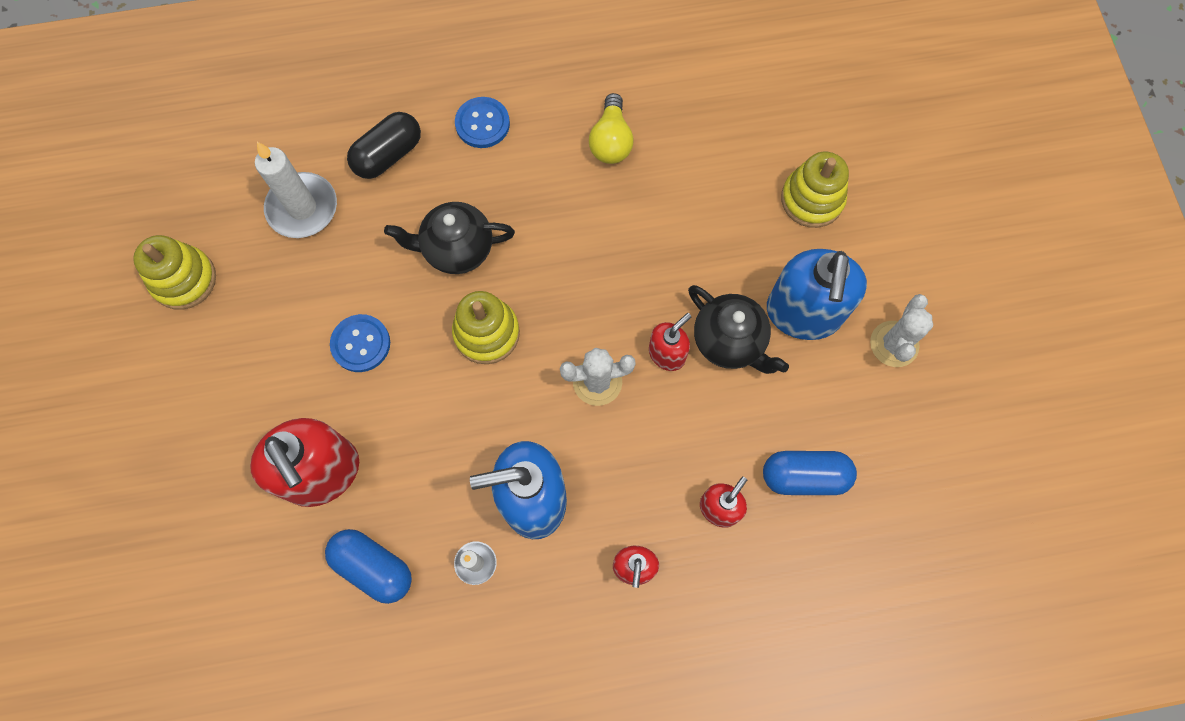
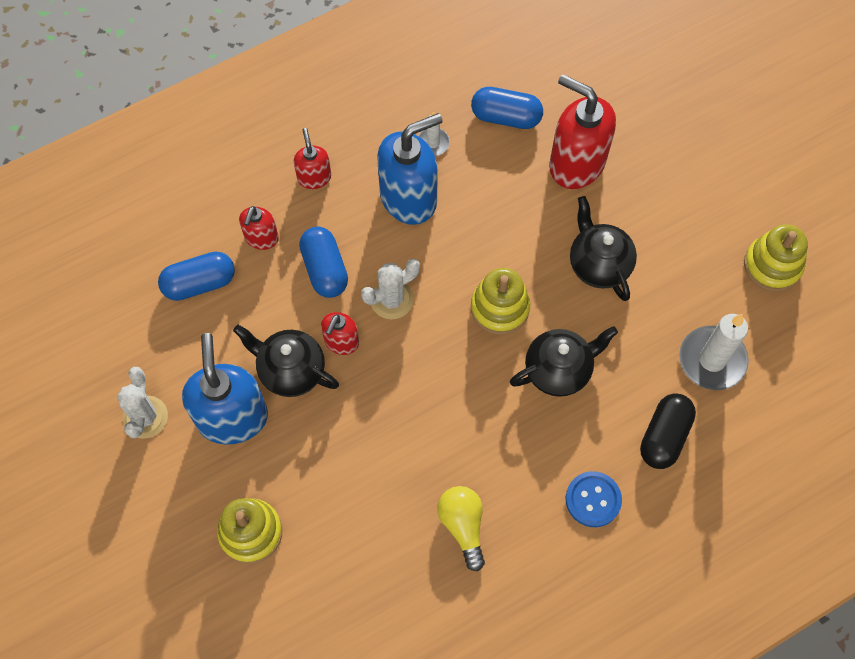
camera: 160 degrees right, 5 degrees down
(361, 344) = (598, 264): blue button -> black teapot
(658, 443) = (325, 269): none -> blue capsule

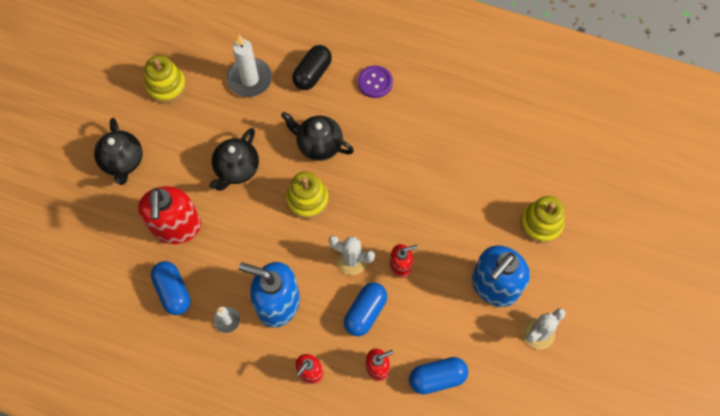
camera: 130 degrees left, 0 degrees up
(199, 283) = (437, 378): blue capsule -> blue capsule turned 45 degrees counterclockwise
(291, 370) = (441, 278): black teapot -> black teapot (123, 161)
(463, 526) = (442, 129): yellow light bulb -> none
(593, 499) = (375, 82): blue button -> purple button
(664, 436) = (312, 74): black capsule -> black capsule turned 45 degrees counterclockwise

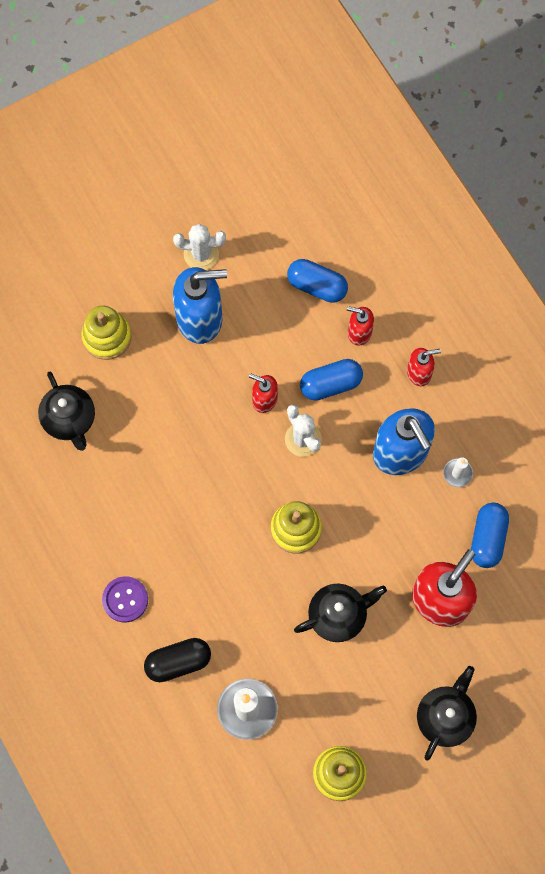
camera: 140 degrees left, 5 degrees up
(319, 145) = (238, 576): black teapot -> black teapot (70, 420)

